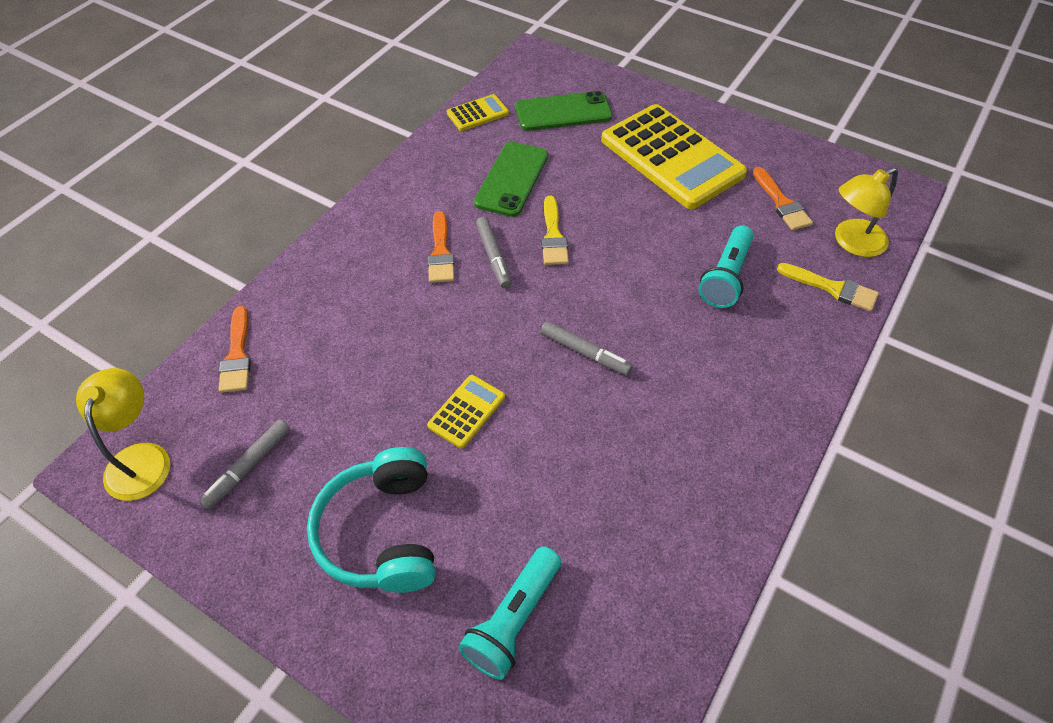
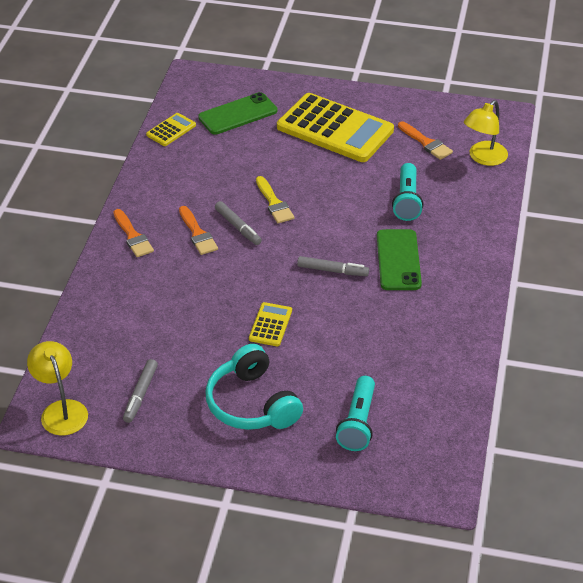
camera: 20 degrees left, 10 degrees down
(237, 355) = (88, 334): orange brush -> orange brush (133, 236)
(512, 179) = (223, 172): green phone -> green phone (398, 260)
(832, 288) = (480, 190): yellow brush -> none

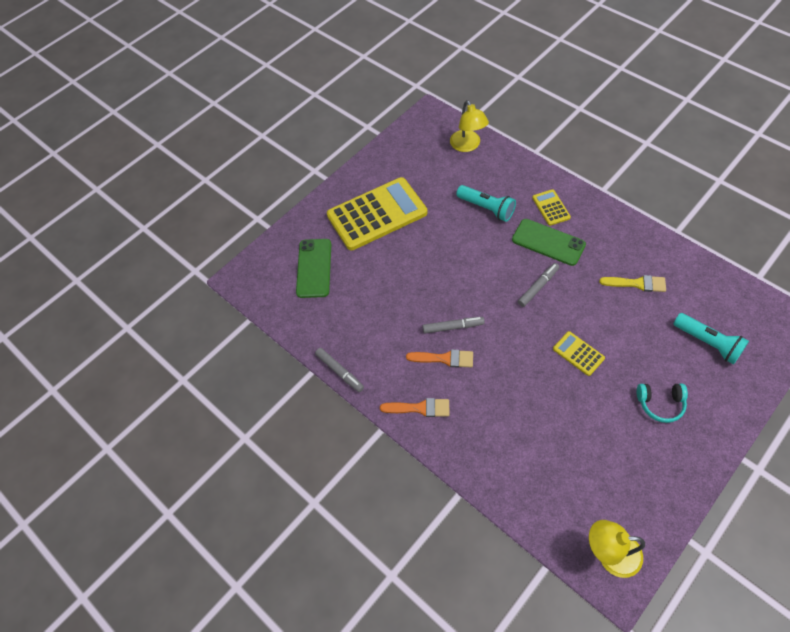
camera: 55 degrees left, 15 degrees up
(140, 394) = (617, 481): grey marker -> grey marker (339, 372)
(171, 130) = (301, 323): yellow calculator -> yellow calculator (551, 208)
(251, 404) = (660, 404): turquoise headphones -> turquoise headphones, size x0.59
(274, 203) = (439, 290): yellow brush -> yellow brush (637, 283)
(426, 143) = (430, 169): orange brush -> none

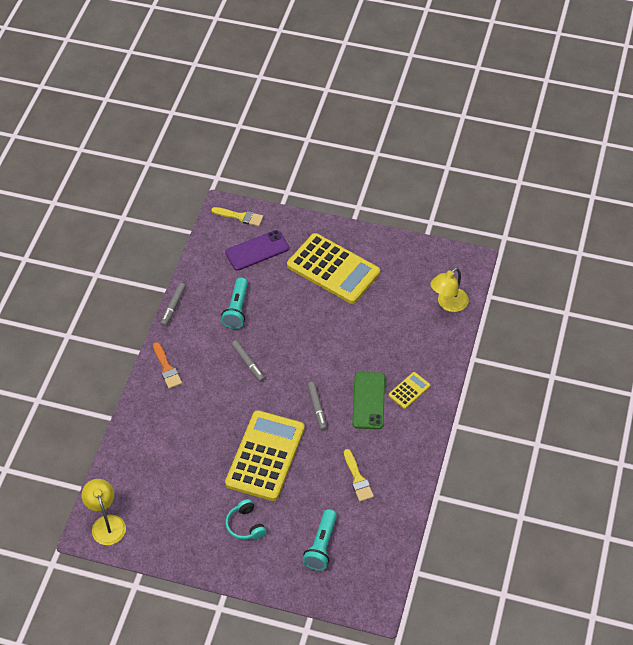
camera: 60 degrees right, 5 degrees down
(261, 267) = (240, 217): none -> yellow brush
(314, 268) = (257, 250): green phone -> purple phone
(444, 358) = (216, 368): orange brush -> none
(486, 208) = (382, 343): turquoise flashlight -> turquoise flashlight (237, 309)
(538, 287) = (317, 408): grey marker -> grey marker turned 60 degrees clockwise
(578, 353) = (265, 456): yellow calculator -> yellow calculator, size x2.28

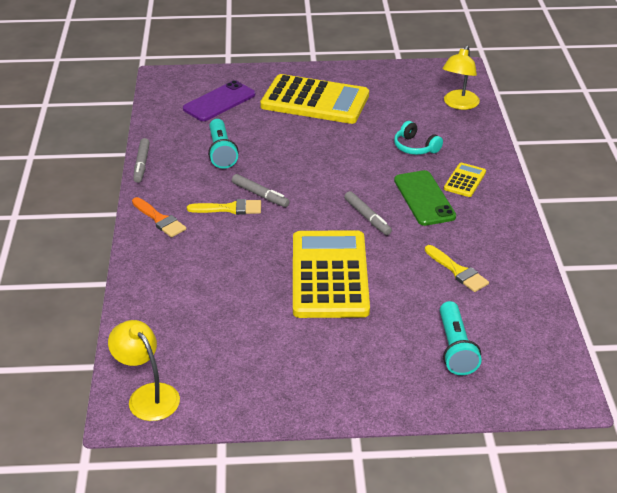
camera: 20 degrees left, 15 degrees down
(240, 217) = (186, 80): yellow brush -> yellow brush (230, 208)
(245, 525) = (343, 351): turquoise headphones -> turquoise headphones (415, 147)

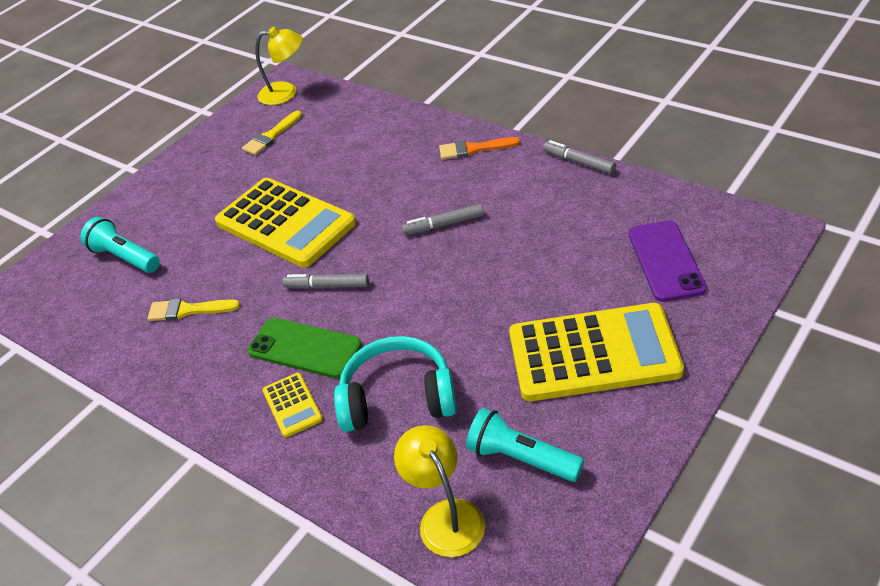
camera: 135 degrees right, 5 degrees up
(221, 152) = (548, 224): turquoise flashlight -> turquoise flashlight (521, 458)
(230, 208) = (444, 196): yellow brush -> yellow brush (271, 136)
(315, 101) = (593, 353): yellow calculator -> yellow calculator turned 150 degrees counterclockwise
(415, 147) = (398, 398): turquoise headphones -> turquoise headphones, size x1.71

